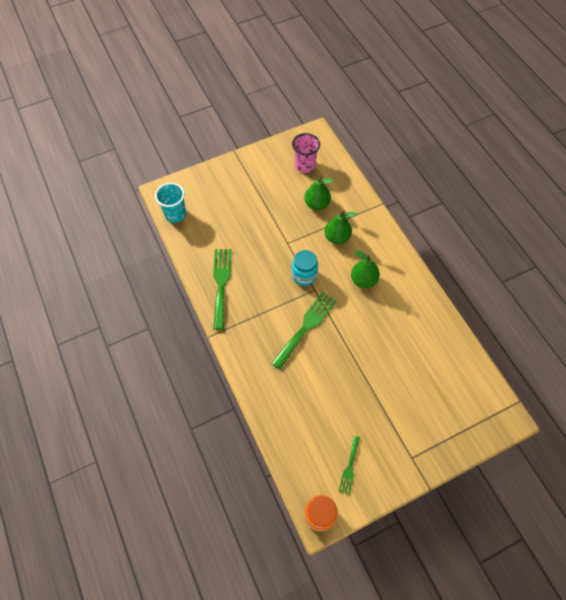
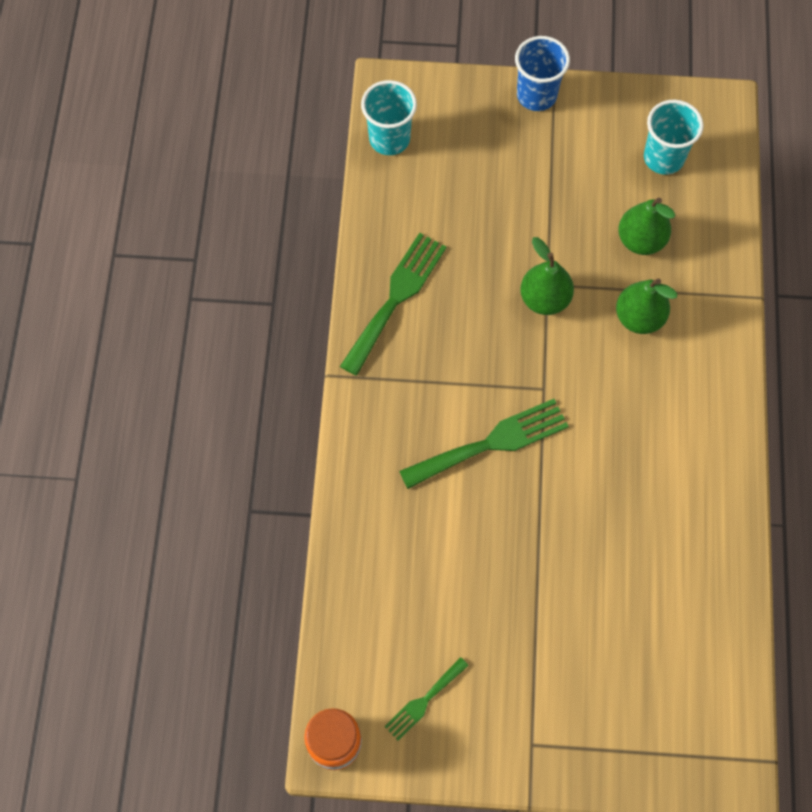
camera: 30 degrees right, 5 degrees up
(232, 165) = (536, 95): none -> blue cup
(304, 165) = (663, 158): pink cup -> turquoise cup
(304, 275) = (541, 355): turquoise jar -> none
(363, 280) = (638, 416): green pear -> green pear (544, 299)

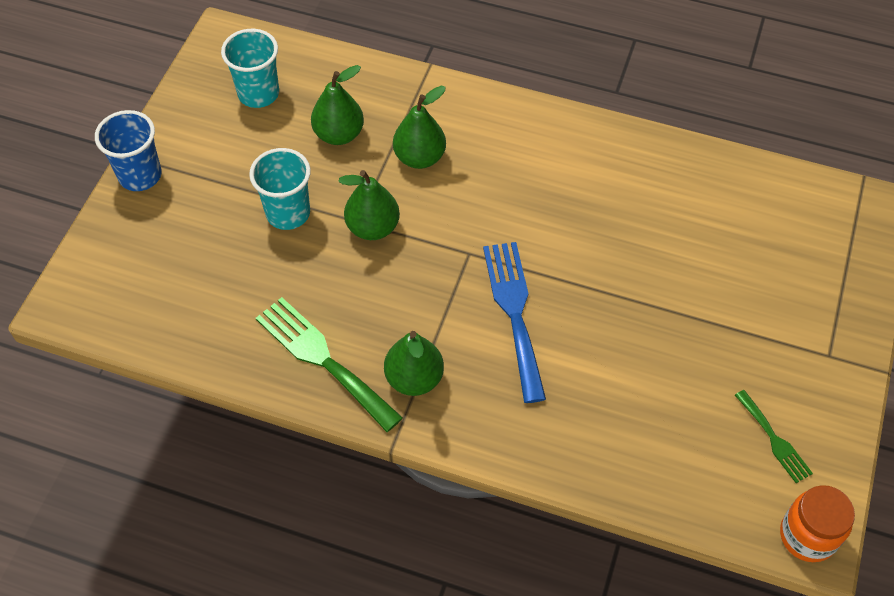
camera: 75 degrees left, 10 degrees down
(389, 139) = (128, 320): turquoise cup -> turquoise cup (288, 213)
(398, 375) = (414, 379): none -> green pear
(491, 443) = (514, 312): green fork -> blue fork

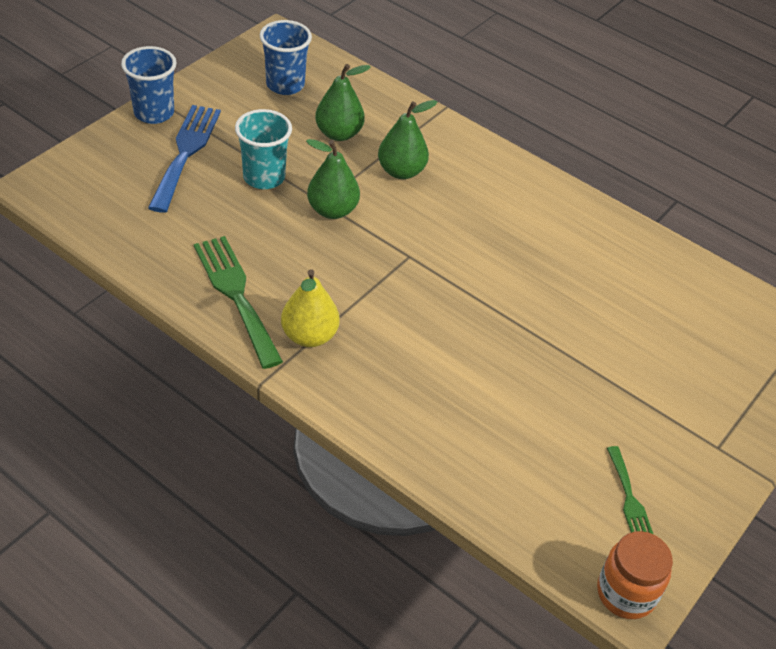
camera: 15 degrees right, 10 degrees down
(258, 94) = (285, 85): turquoise cup -> blue cup
(414, 379) = (309, 336): green pear -> yellow pear
(514, 312) = (427, 314): blue fork -> blue fork (186, 153)

